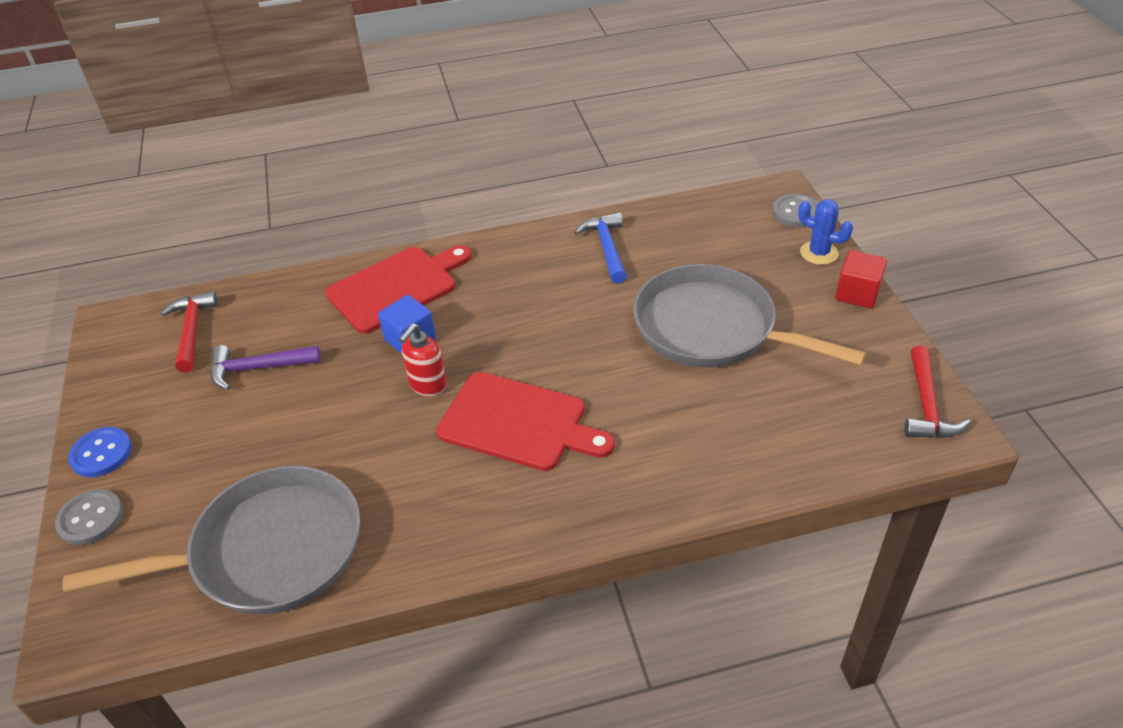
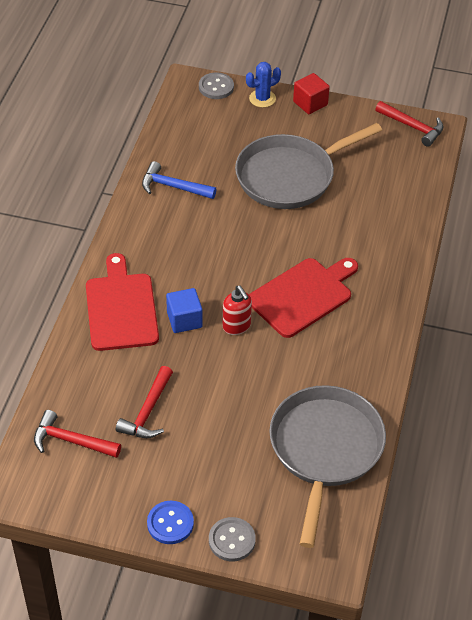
camera: 65 degrees left, 5 degrees up
(258, 368) = (148, 411): purple hammer -> red hammer

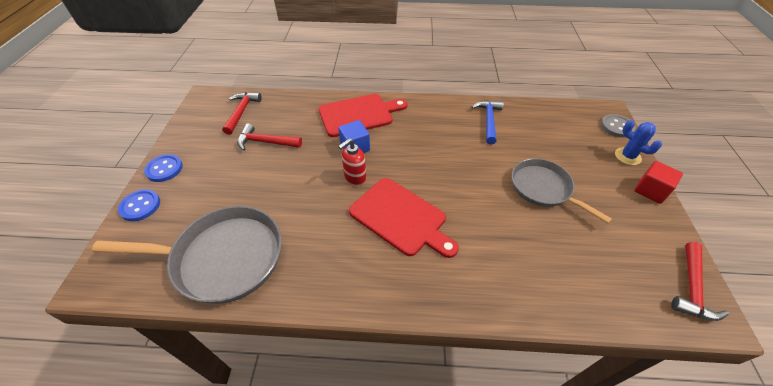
camera: 80 degrees right, 0 degrees up
(232, 540) = (140, 206): grey button -> blue button
(290, 176) = (543, 188): grey pan -> grey pan, size x0.65

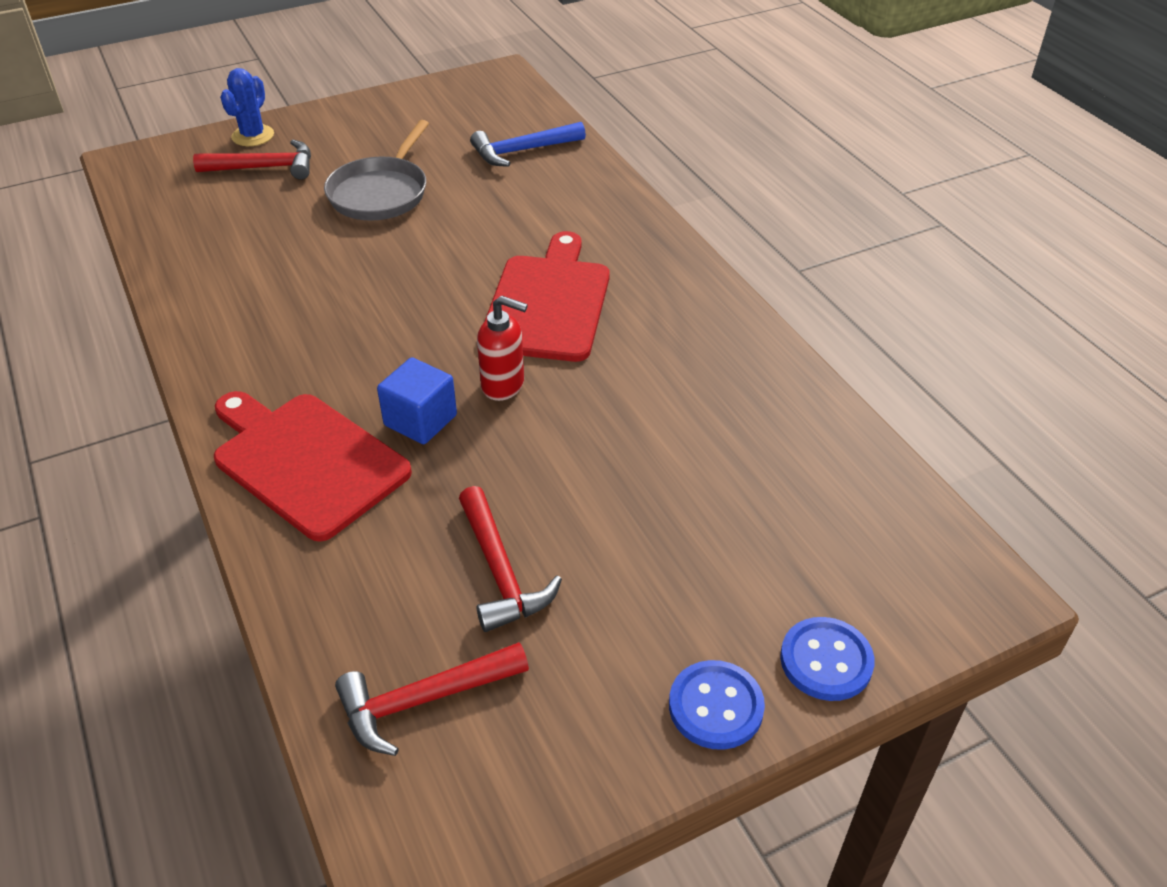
camera: 120 degrees left, 5 degrees down
(223, 258) = (792, 456): grey pan -> none
(488, 121) = (228, 278): blue hammer -> blue hammer (523, 151)
(616, 126) = (174, 151): grey button -> none
(650, 190) = (322, 115): red cube -> none
(691, 288) = (472, 85): red hammer -> red hammer (264, 168)

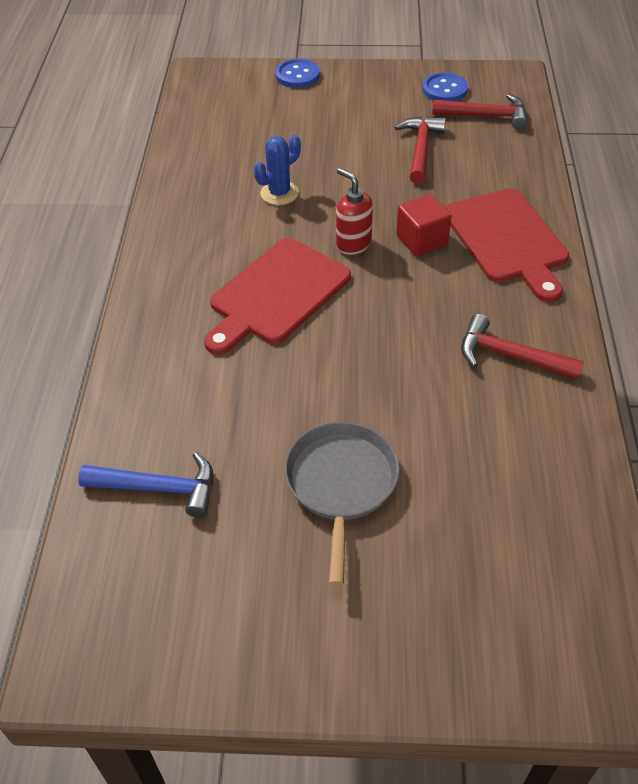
camera: 150 degrees left, 5 degrees up
(253, 136) = (448, 670): blue cactus -> blue cactus (279, 193)
(264, 168) = (451, 589): red hammer -> red hammer (510, 356)
(380, 193) = (341, 484): grey pan -> grey pan turned 45 degrees counterclockwise
(420, 420) = (421, 240): blue cube -> red cube
(715, 706) = (358, 77): blue button -> blue button (444, 89)

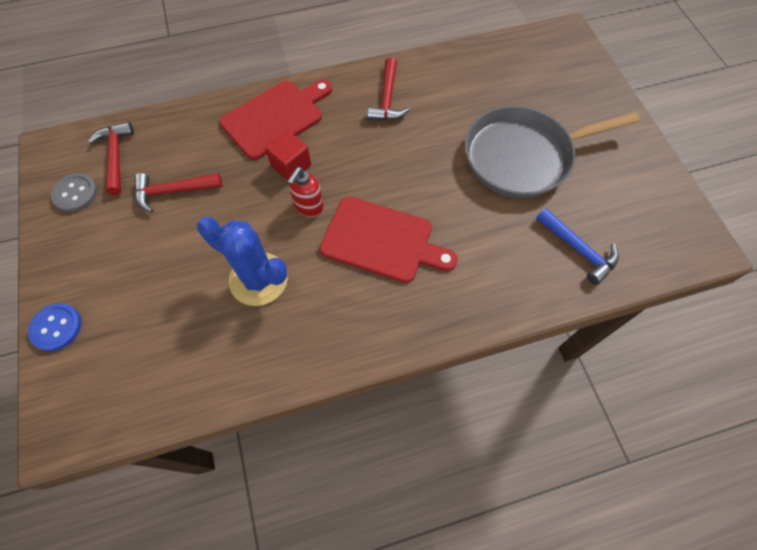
camera: 110 degrees left, 15 degrees up
(158, 488) = (578, 249): blue hammer -> blue hammer turned 150 degrees clockwise
(279, 193) = (258, 279): blue cactus -> blue cactus, size x1.68
(341, 484) = (523, 157): grey pan -> grey pan, size x1.54
(444, 89) = (75, 194): blue button -> grey button

